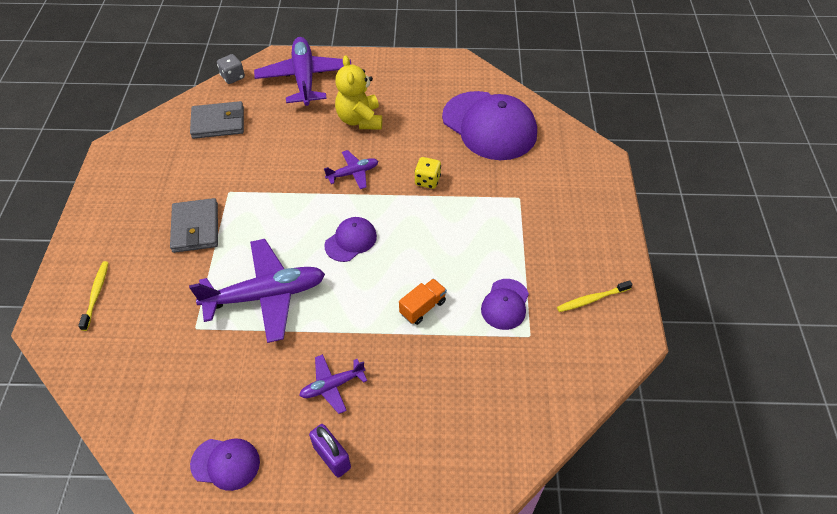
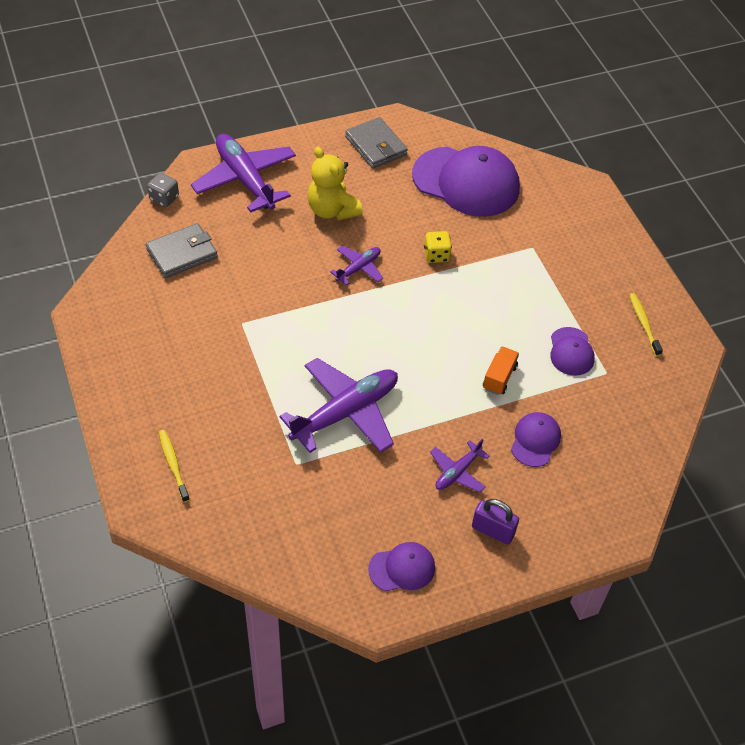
camera: 25 degrees left, 0 degrees up
(196, 228) = (232, 369): grey wallet -> grey wallet (376, 146)
(351, 241) = (396, 336): purple cap -> purple cap (535, 440)
(592, 299) = (643, 324): yellow toothbrush -> yellow toothbrush turned 120 degrees clockwise

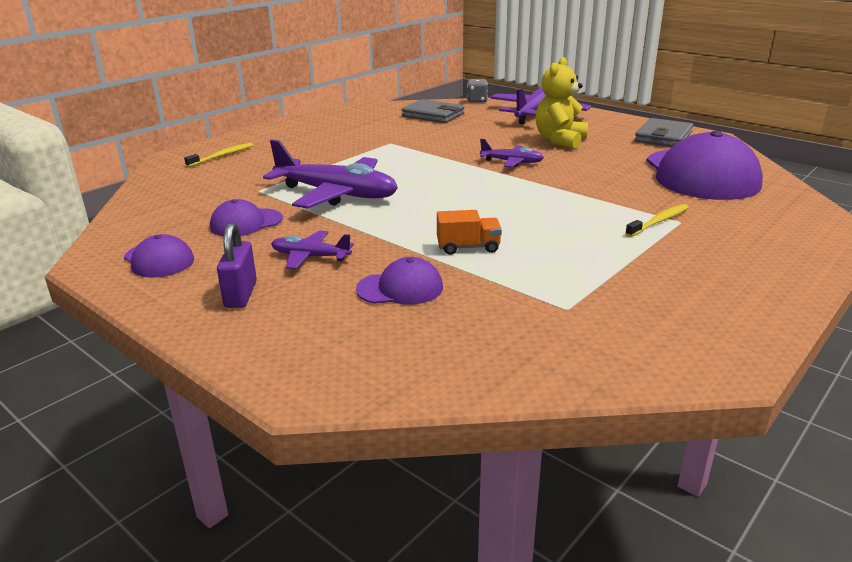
camera: 65 degrees right, 25 degrees down
(436, 255) = (583, 184): yellow dice -> none
(571, 351) = (566, 278): purple cap -> purple cap (246, 223)
(643, 324) = (692, 315): yellow toothbrush -> yellow toothbrush (658, 221)

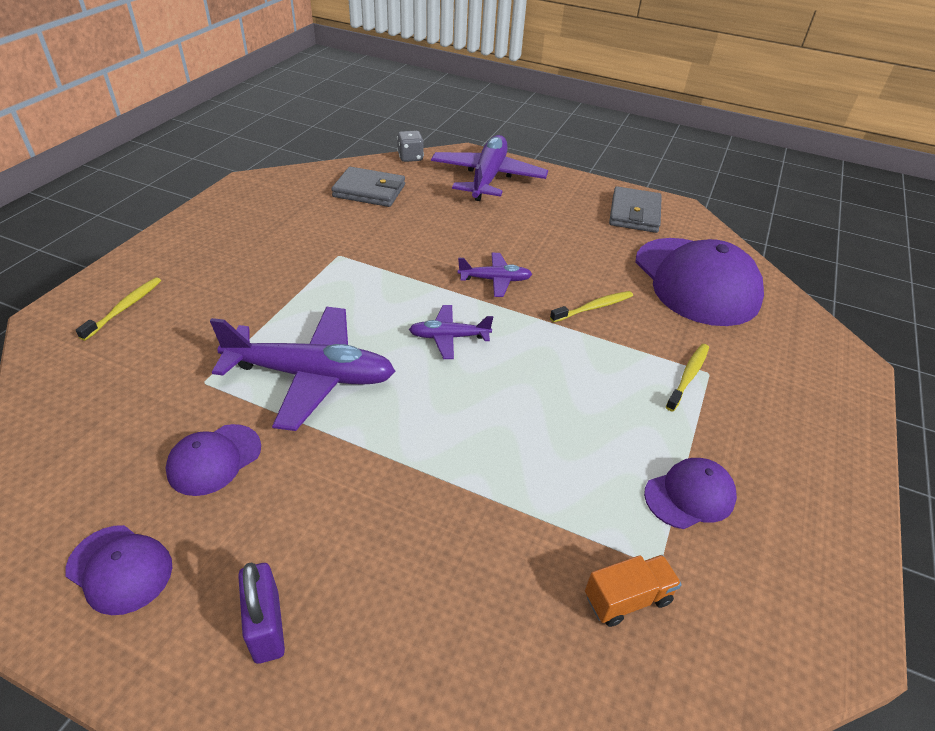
camera: 20 degrees left, 15 degrees up
(310, 257) = (327, 521): purple plane -> purple plane (449, 337)
(400, 288) = (463, 566): purple cap -> purple cap (690, 495)
(468, 247) = (509, 463): orange truck -> orange truck (627, 598)
(560, 140) = (531, 231): yellow teddy bear -> none
(591, 181) = (593, 307): none -> yellow toothbrush

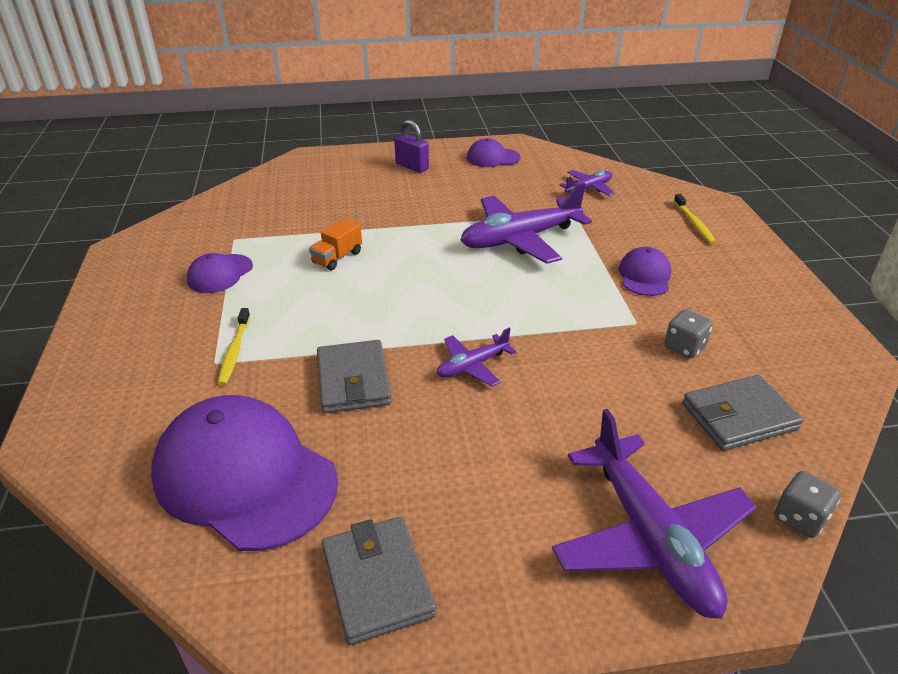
camera: 150 degrees right, 5 degrees down
(214, 459) = (512, 192): purple cap -> purple cap (645, 276)
(334, 229) = (684, 347): none -> grey dice
(449, 337) = (459, 298): purple plane -> purple plane (588, 188)
(593, 307) = (353, 380): yellow toothbrush -> grey wallet
(627, 598) = (249, 223): orange truck -> orange truck (337, 257)

